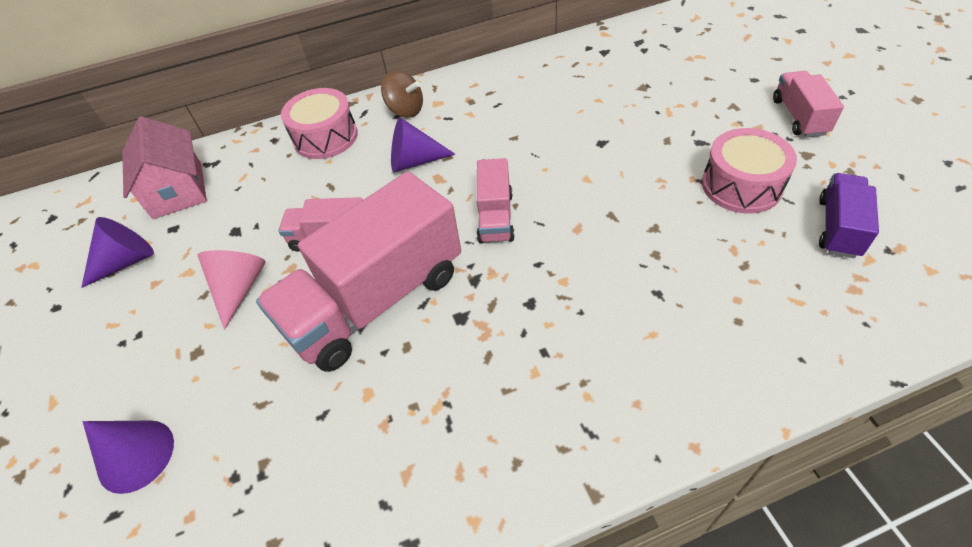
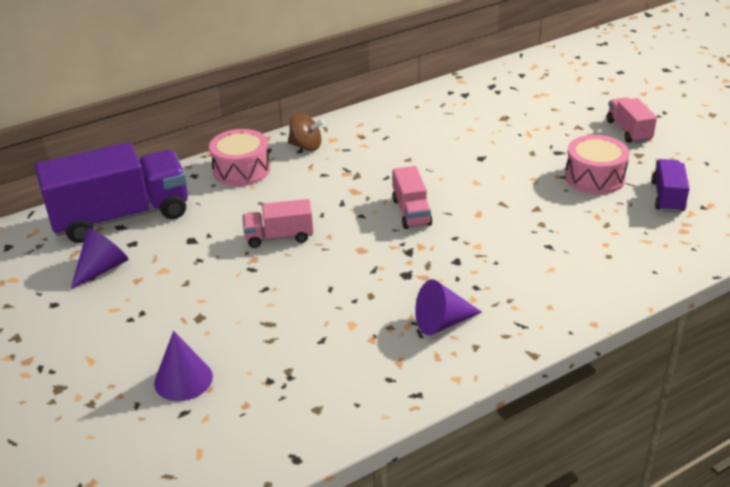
camera: 15 degrees left, 15 degrees down
(177, 190) = (121, 217): pink house -> purple truck
(239, 288) = (215, 276): pink cone -> none
(375, 300) = (335, 271): pink truck -> none
(414, 161) = (329, 181): purple cone -> purple cone (442, 322)

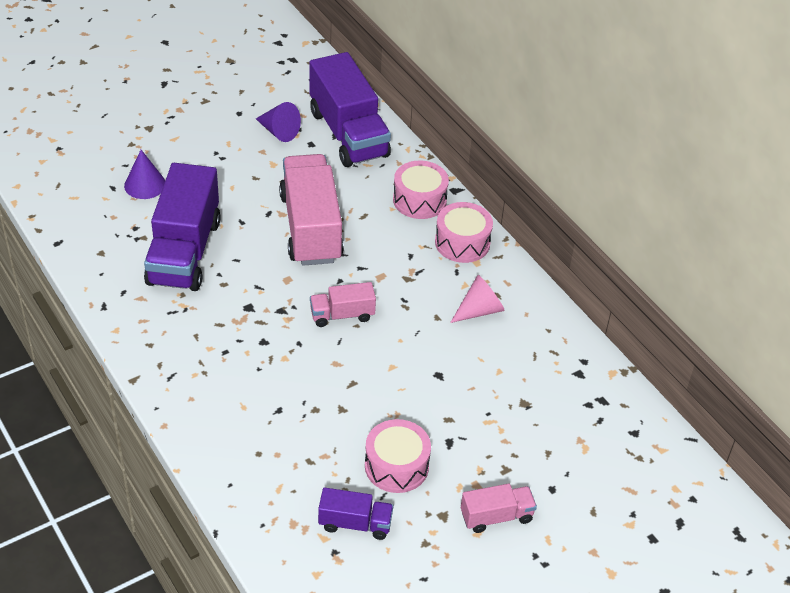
camera: 85 degrees right, 10 degrees up
(279, 237) = (311, 228): pink truck -> pink truck, size x2.05
(306, 146) = (462, 242): brown spinning top -> pink drum
(316, 331) = (184, 252): none -> purple truck
(396, 137) = (479, 310): none -> pink cone
(442, 322) = (182, 326): purple cone -> none

